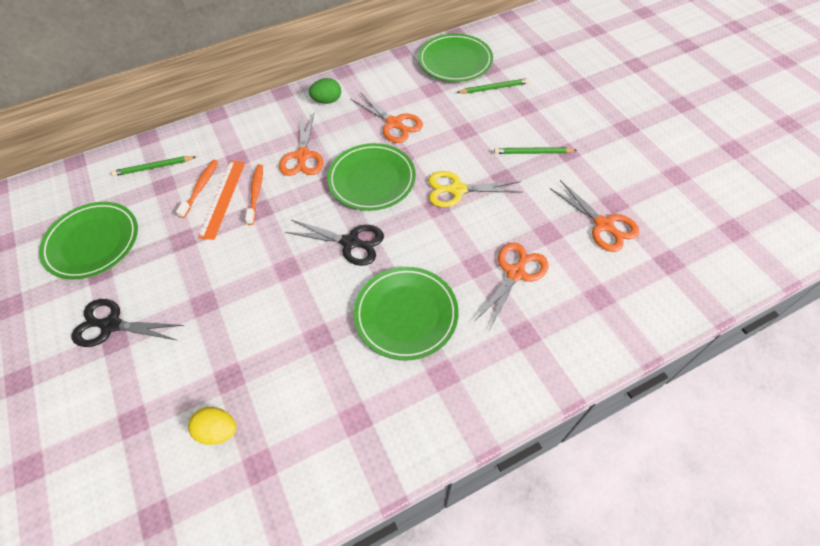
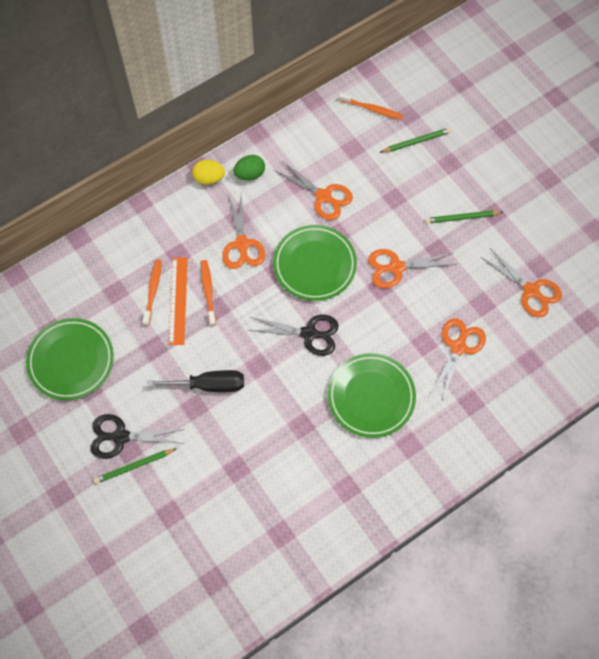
camera: 10 degrees left, 10 degrees up
(154, 167) = (98, 273): green pencil -> green pencil (134, 466)
(218, 431) = (241, 512): yellow egg -> yellow egg (209, 178)
(227, 282) = (209, 385): none -> black screwdriver
(455, 61) = (372, 109): green plate -> orange toothbrush
(457, 190) = (396, 267): yellow scissors -> orange scissors

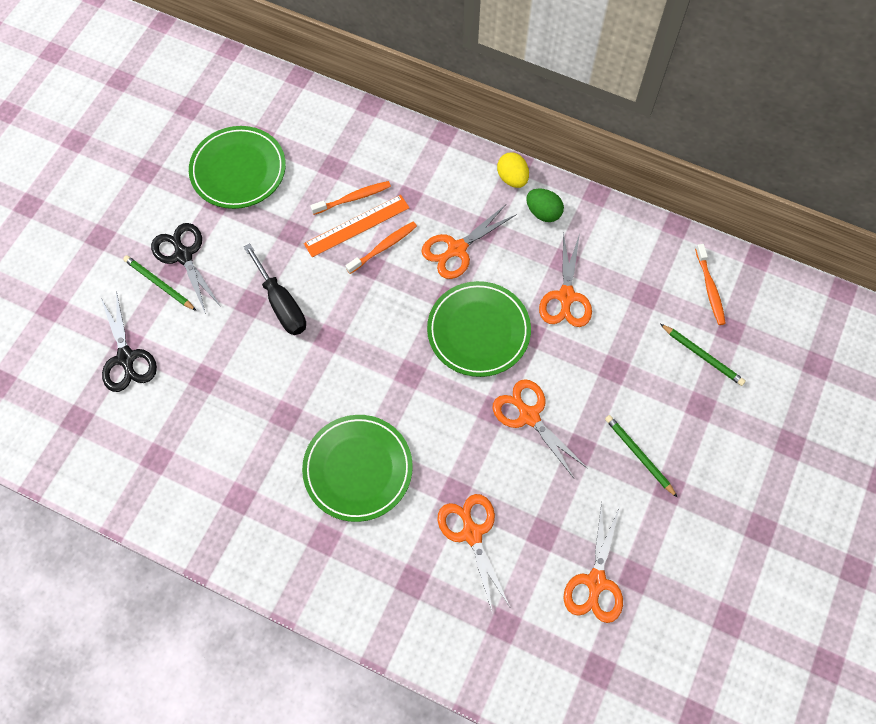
camera: 60 degrees right, 0 degrees up
(309, 333) = (394, 368): black scissors -> black scissors (126, 358)
(458, 347) = (472, 533): orange scissors -> orange scissors turned 105 degrees counterclockwise

